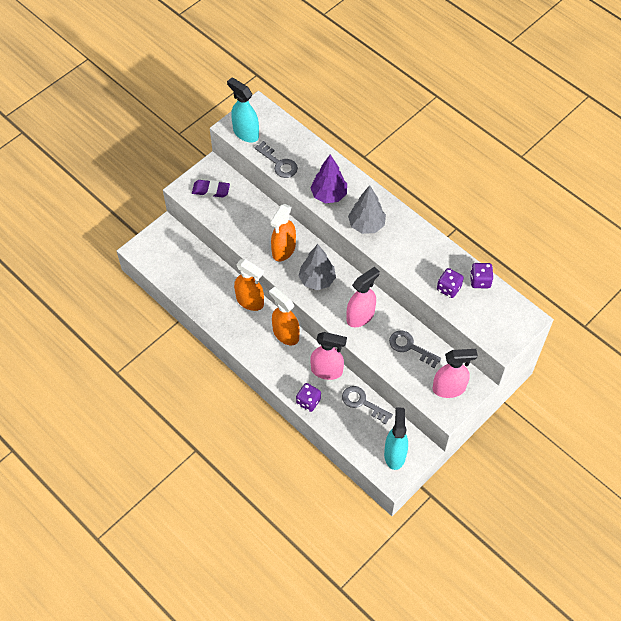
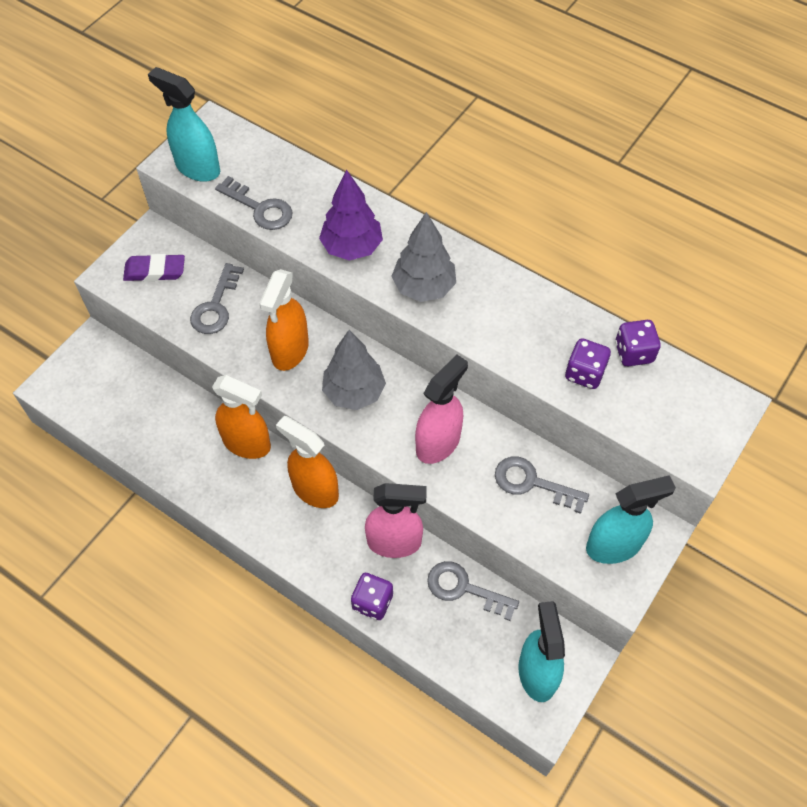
camera: 10 degrees left, 0 degrees up
(244, 217) = (216, 306): none -> grey key
(449, 388) = (614, 545): pink spray bottle -> turquoise spray bottle

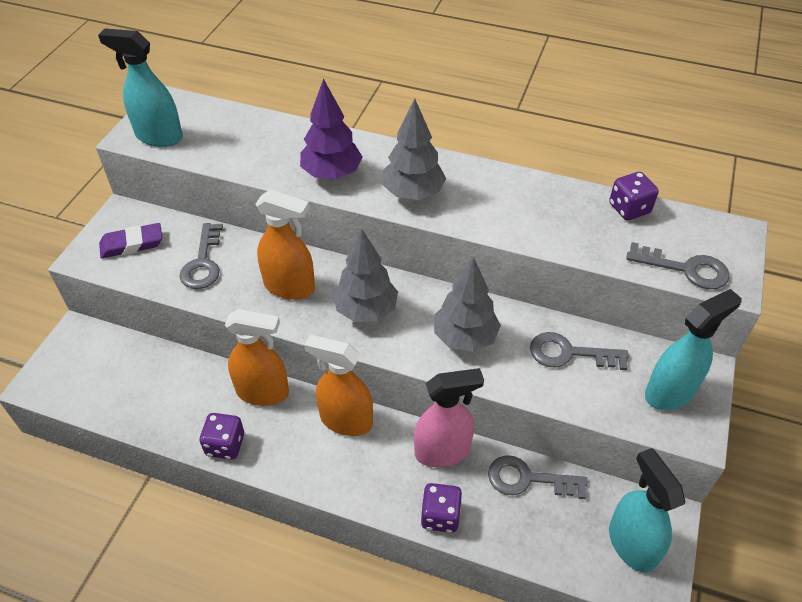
camera: 15 degrees left, 10 degrees down
(260, 208) = (231, 158): grey key -> grey key (685, 269)
(290, 351) = (290, 287): orange spray bottle -> orange spray bottle turned 75 degrees counterclockwise
(438, 443) = (465, 337): pink spray bottle -> grey tree
(584, 373) = (593, 234): purple dice -> purple dice (225, 445)

